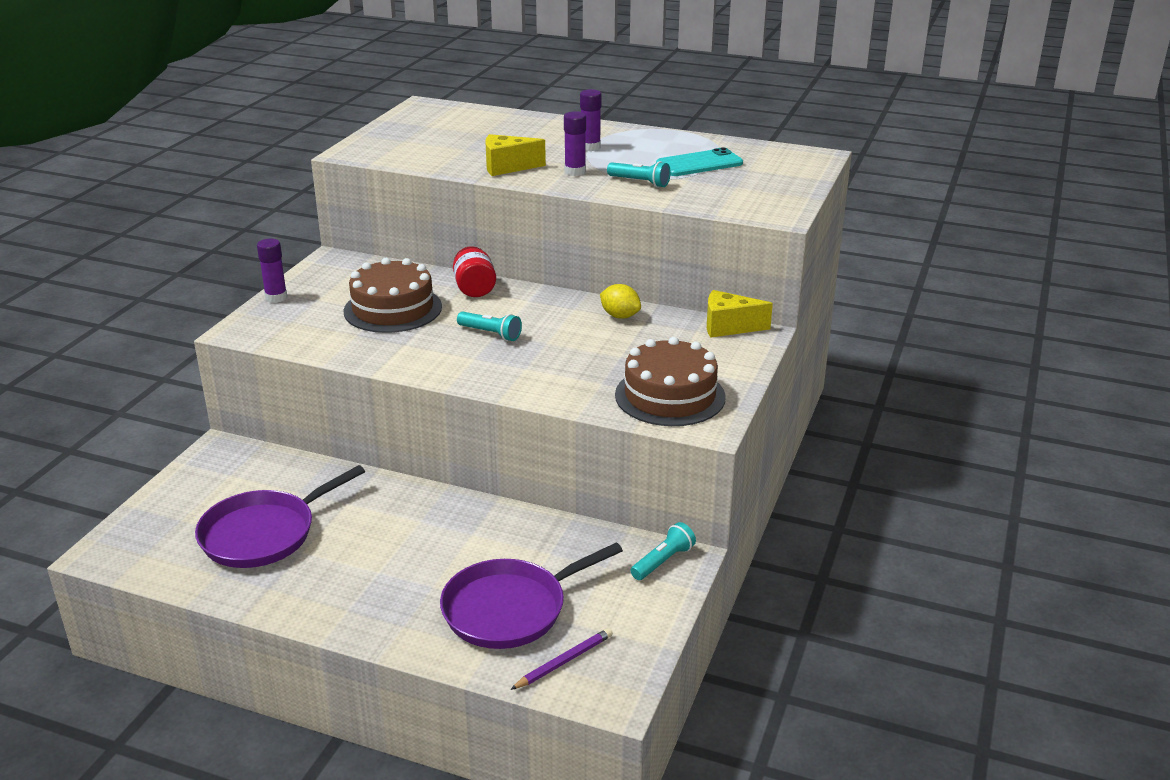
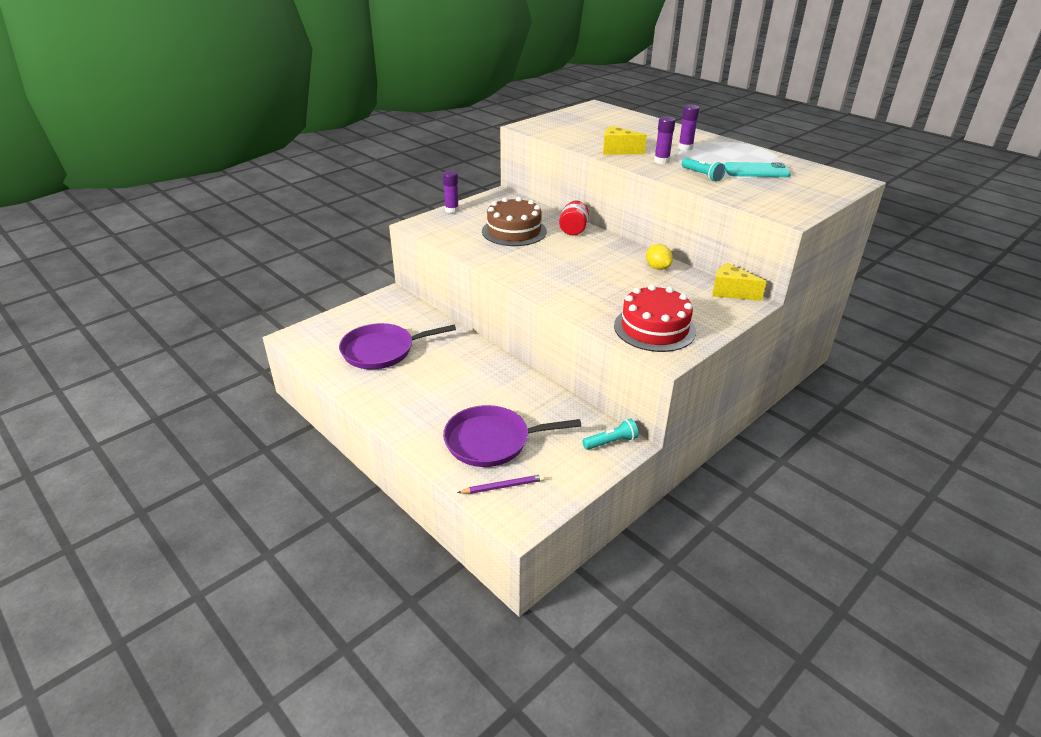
camera: 25 degrees right, 5 degrees up
(490, 334) = (563, 260): turquoise flashlight -> none
(670, 396) = (654, 328): brown cake -> red cake

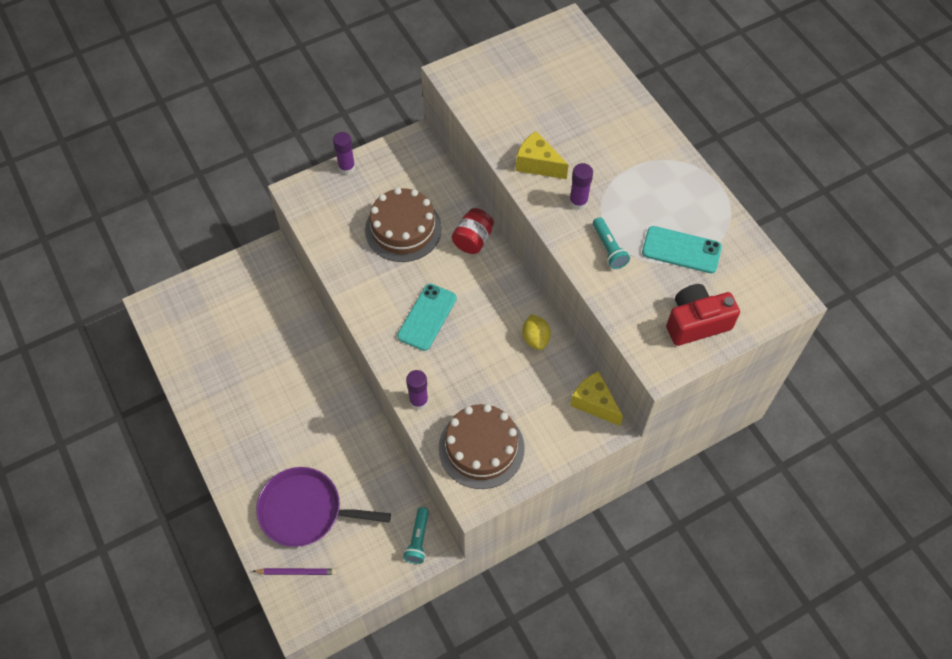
camera: 15 degrees right, 25 degrees up
(382, 351) = (236, 349): purple pan -> none
(560, 268) = (427, 317): none -> turquoise phone
(611, 442) = (418, 540): turquoise flashlight -> turquoise flashlight turned 105 degrees clockwise
(654, 328) = (481, 448): red cake -> brown cake
(685, 148) = (625, 171): purple glue stick -> purple glue stick (419, 401)
(799, 196) = (696, 323): none -> red camera

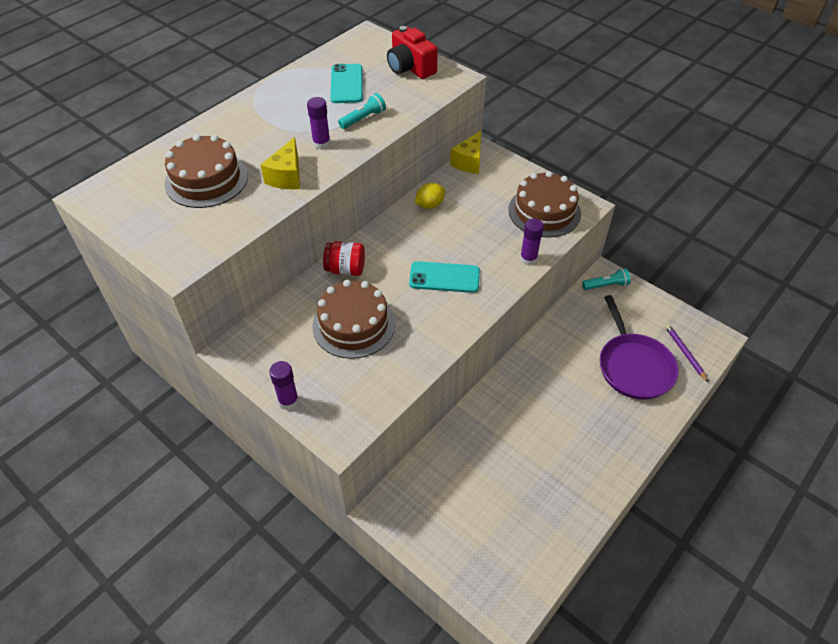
camera: 110 degrees left, 10 degrees down
(557, 105) = (206, 180): none -> brown cake

